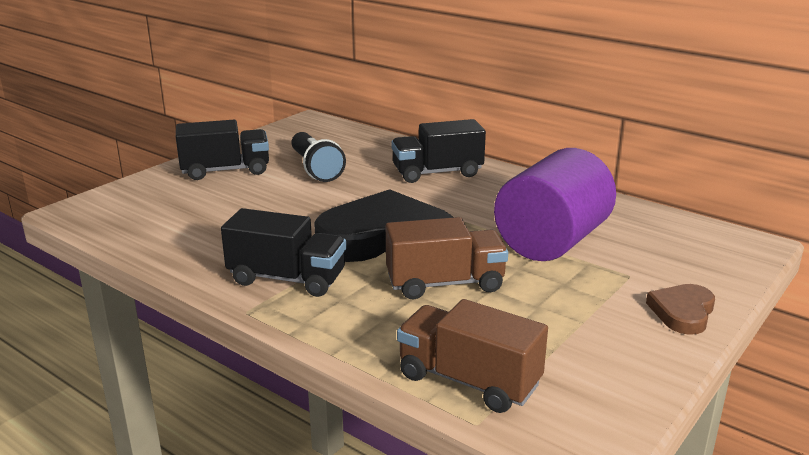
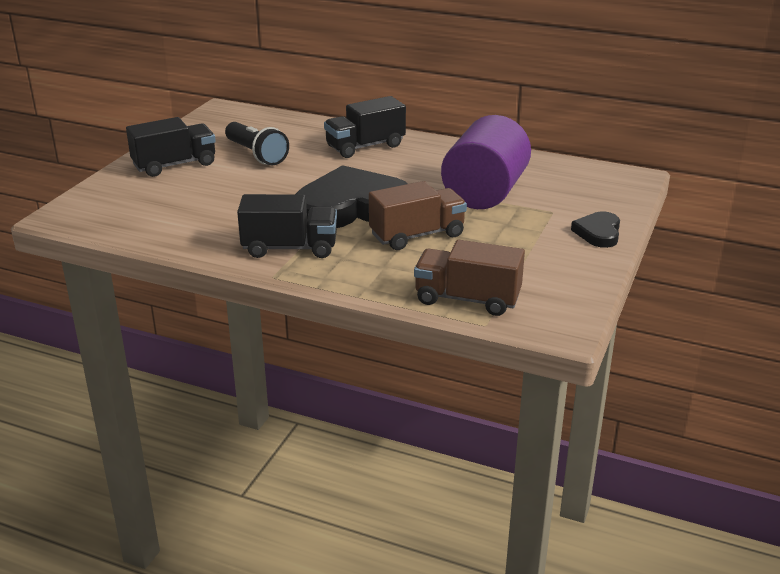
camera: 15 degrees left, 5 degrees up
(682, 312) = (598, 233): brown heart -> black heart

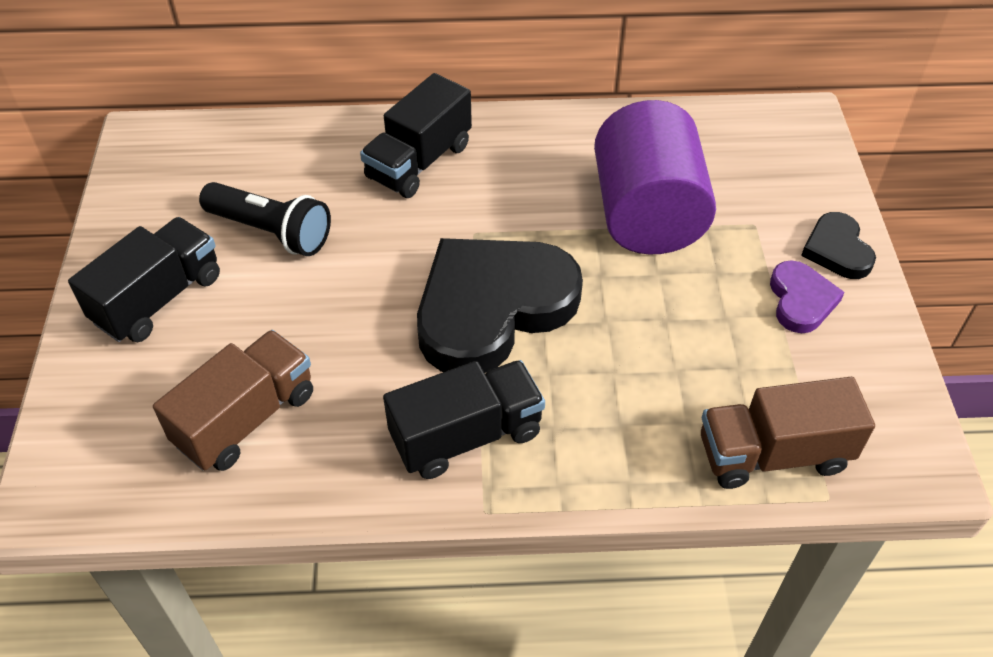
camera: 25 degrees left, 20 degrees up
(417, 235) = (620, 339): brown truck -> brown truck (246, 419)
(551, 247) = (801, 300): none -> purple heart

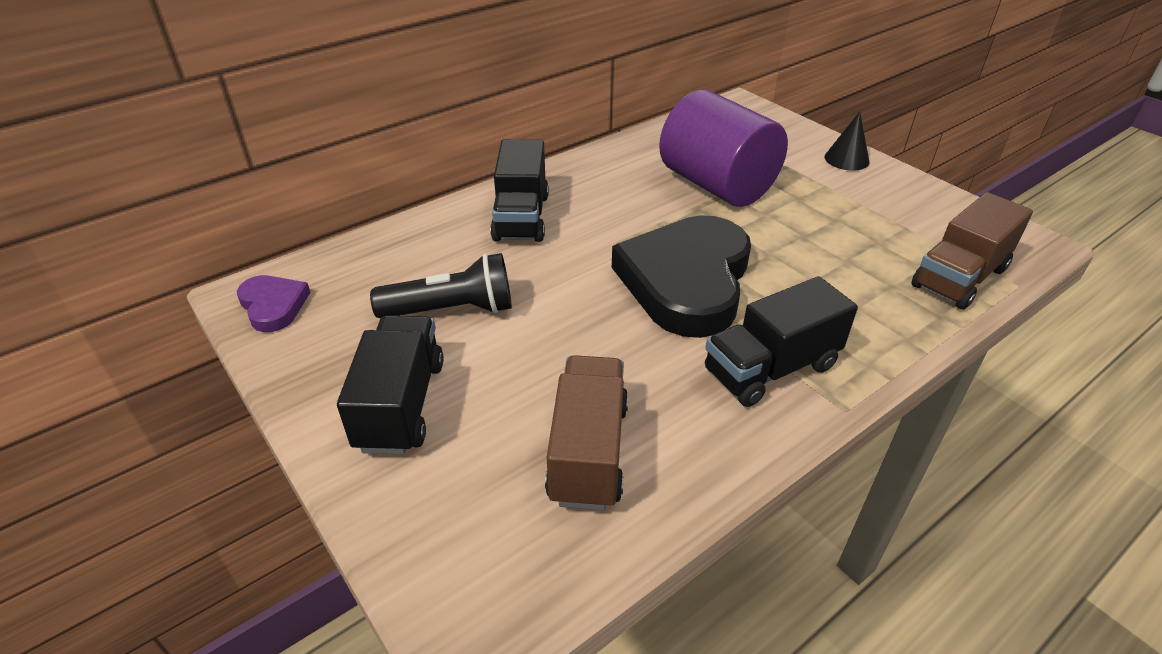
camera: 35 degrees left, 10 degrees down
(466, 436) = (771, 368): black truck -> black truck turned 150 degrees counterclockwise
(801, 300) = (863, 192): purple heart -> purple heart (273, 306)
(837, 250) = (846, 159): black heart -> black cone

